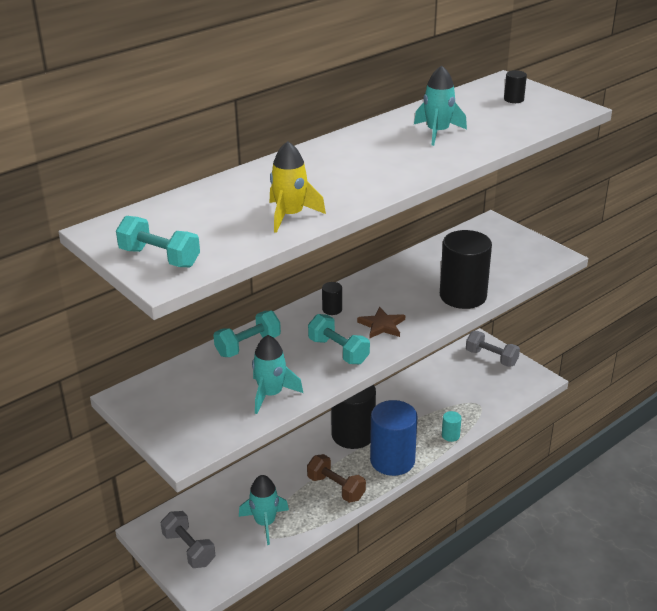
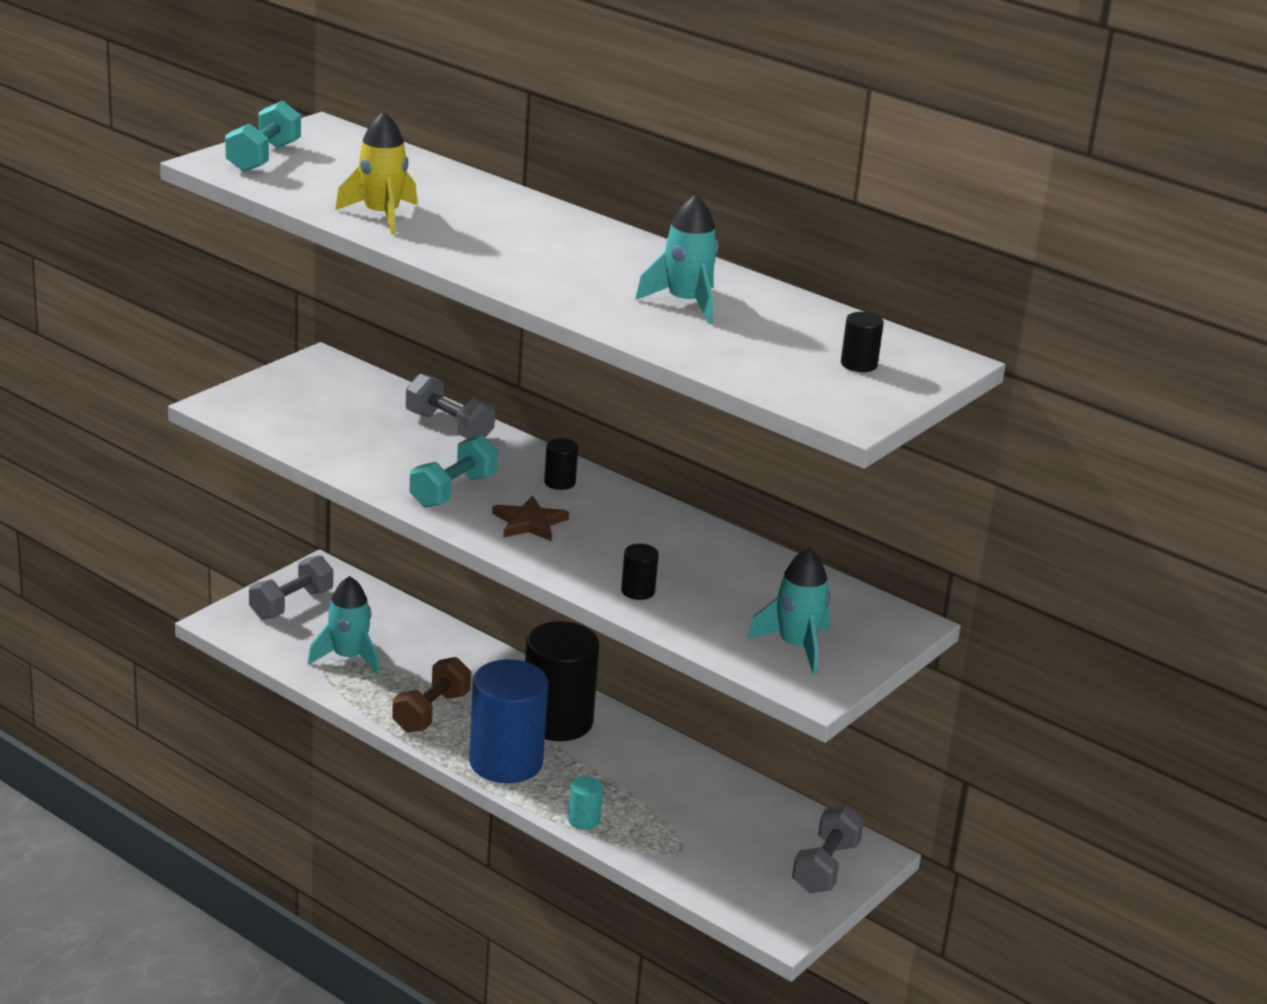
camera: 75 degrees right, 5 degrees down
(248, 346) = (449, 427): turquoise dumbbell -> grey dumbbell
(271, 394) = (343, 449): turquoise rocket -> turquoise rocket (796, 646)
(463, 296) = (638, 591): black cylinder -> black cylinder, size x0.42

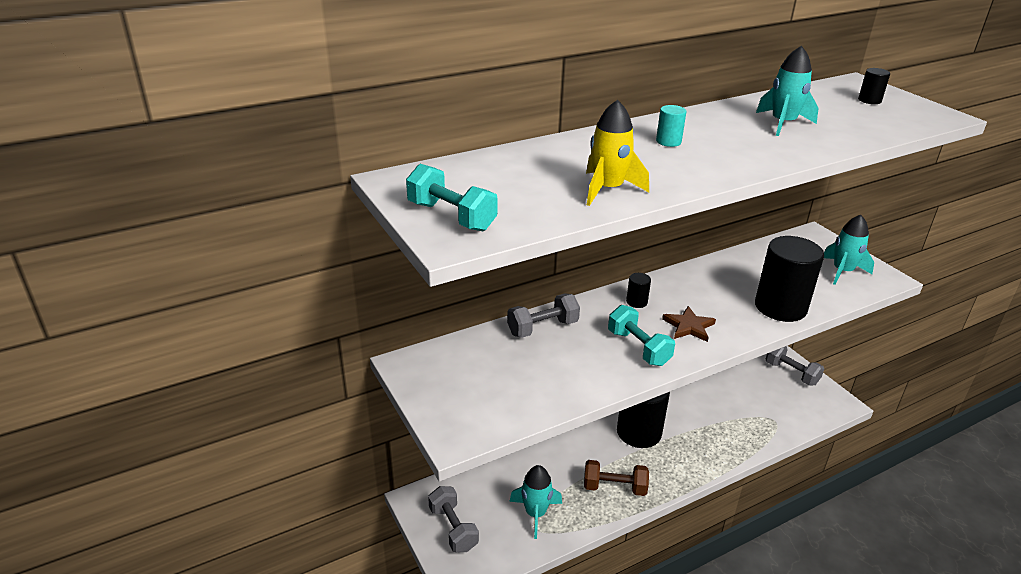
camera: 65 degrees left, 5 degrees up
(431, 712) = (614, 487): brown dumbbell -> brown dumbbell turned 45 degrees counterclockwise
(506, 762) = (677, 467): blue cylinder -> none
(584, 820) = (742, 450): turquoise cylinder -> turquoise cylinder (668, 141)
(638, 591) = (780, 307): black cylinder -> black cylinder, size x2.38

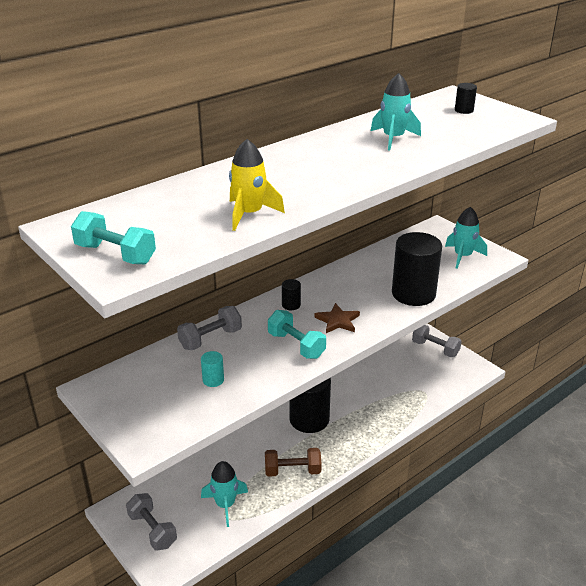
camera: 10 degrees left, 0 degrees up
(668, 141) = (298, 165): turquoise cylinder -> turquoise cylinder (213, 380)

